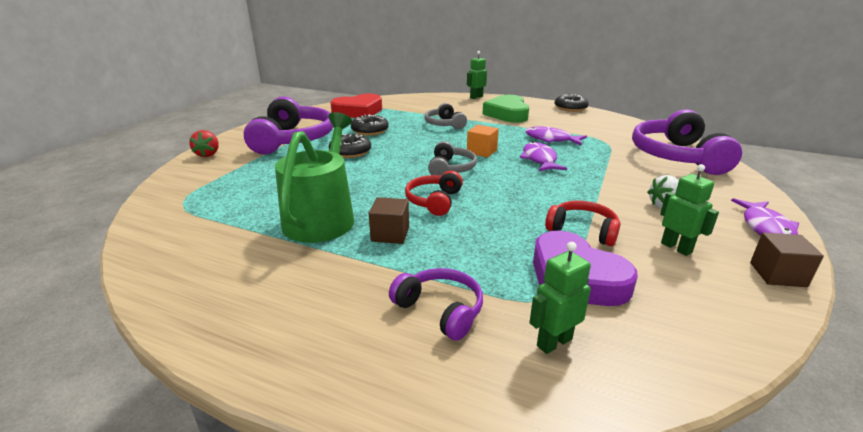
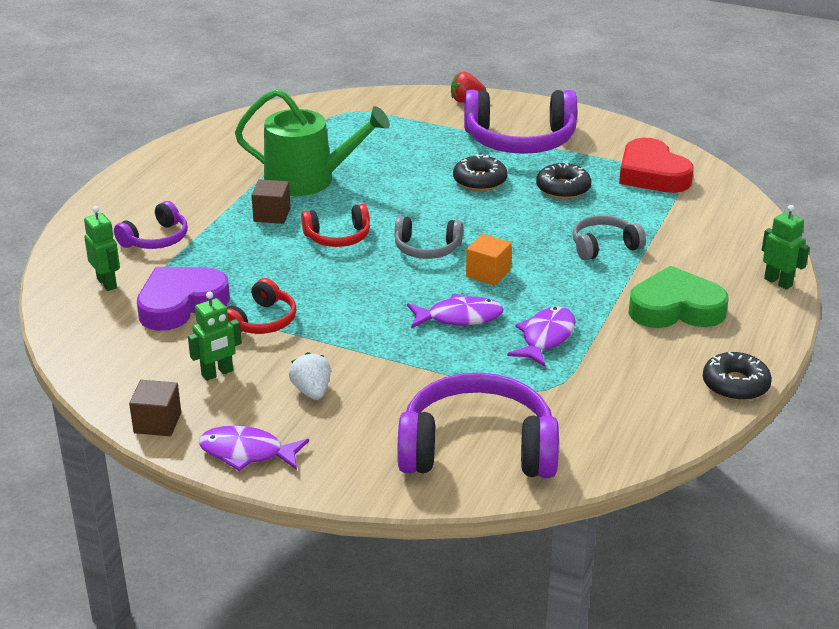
camera: 90 degrees right, 5 degrees up
(434, 201) = (338, 237): red headphones -> red headphones turned 150 degrees clockwise

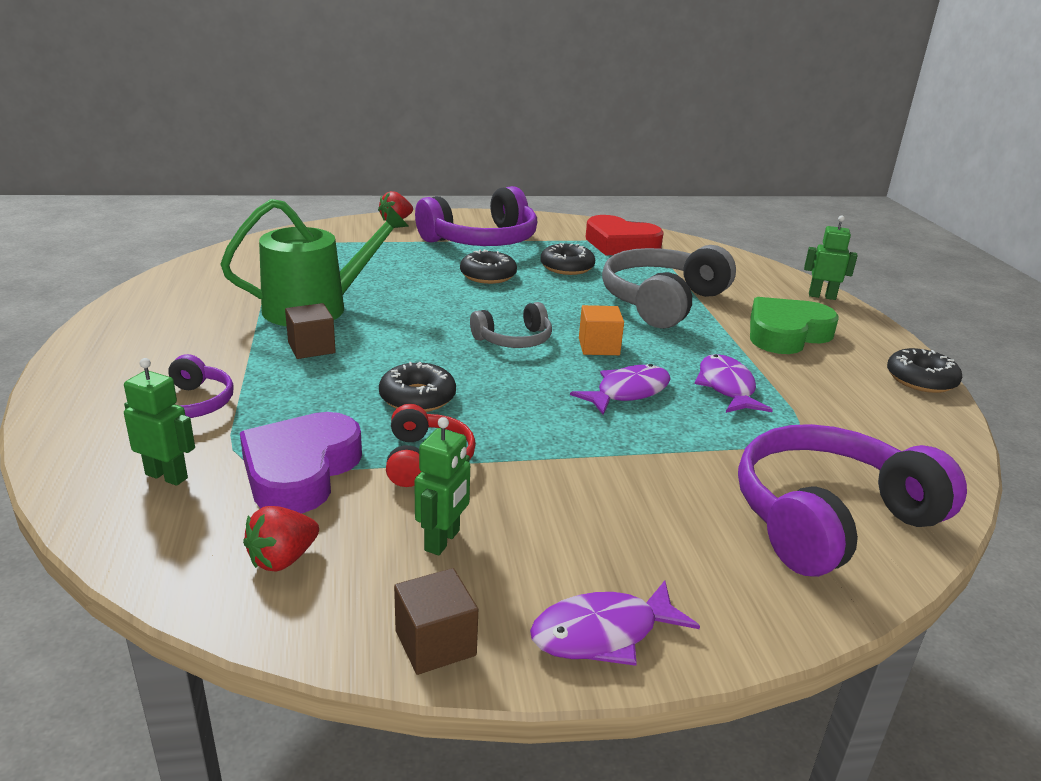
camera: 35 degrees left, 5 degrees down
(125, 352) = (283, 559): none -> red strawberry
(303, 276) = (417, 398): none -> black donut
(312, 391) = (582, 520): white strawberry -> none
(338, 237) = (411, 351): red headphones -> none
(604, 246) = (662, 302): grey headphones -> grey headphones, size x1.89

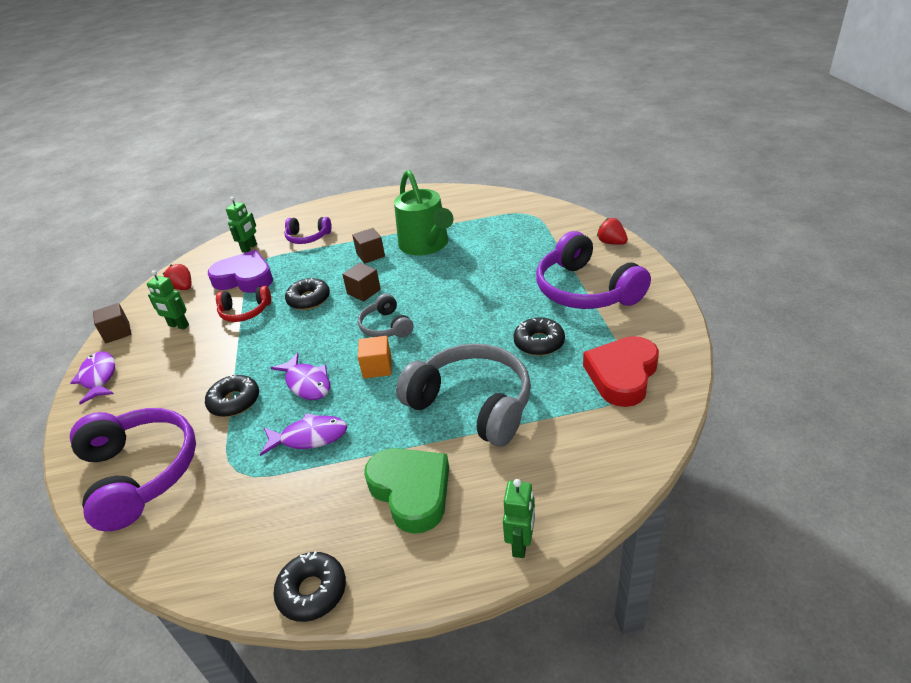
camera: 95 degrees right, 10 degrees up
(419, 354) = (364, 291): none -> brown cube
(488, 275) = (503, 302): black donut -> black donut (234, 401)

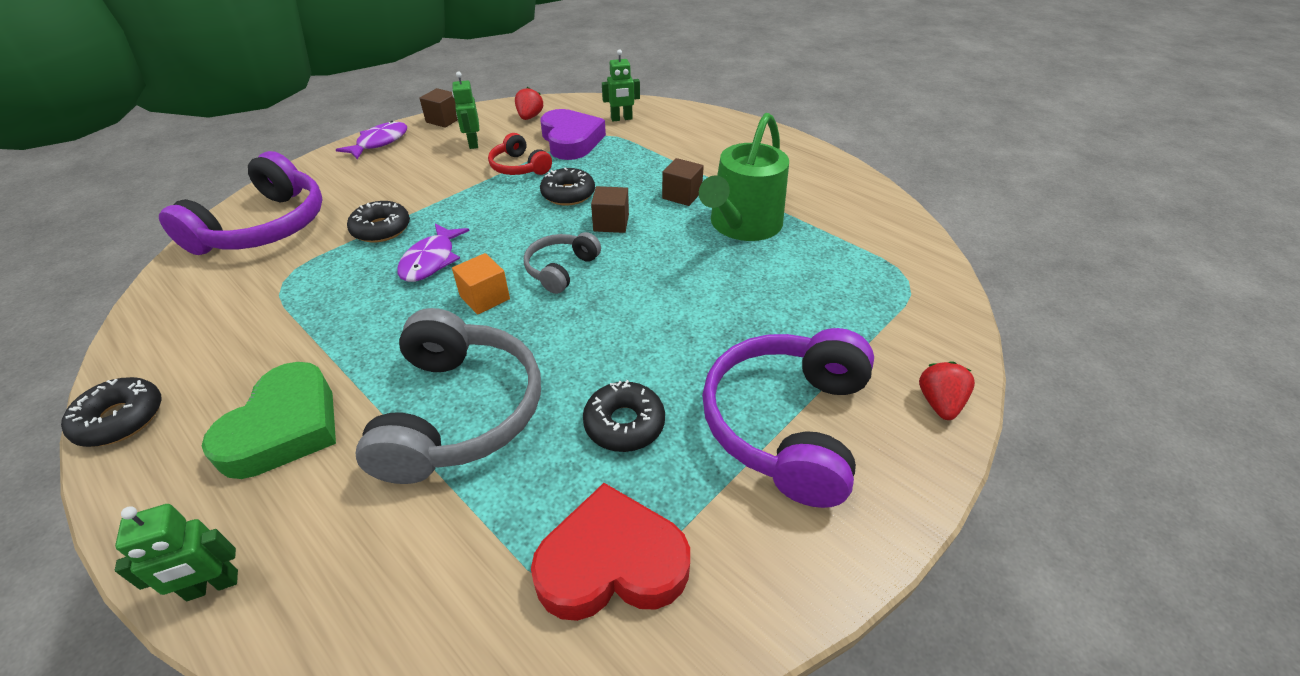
camera: 50 degrees right, 5 degrees up
(308, 237) = (673, 141): purple headphones -> none
(309, 437) = (348, 304): purple fish -> none

